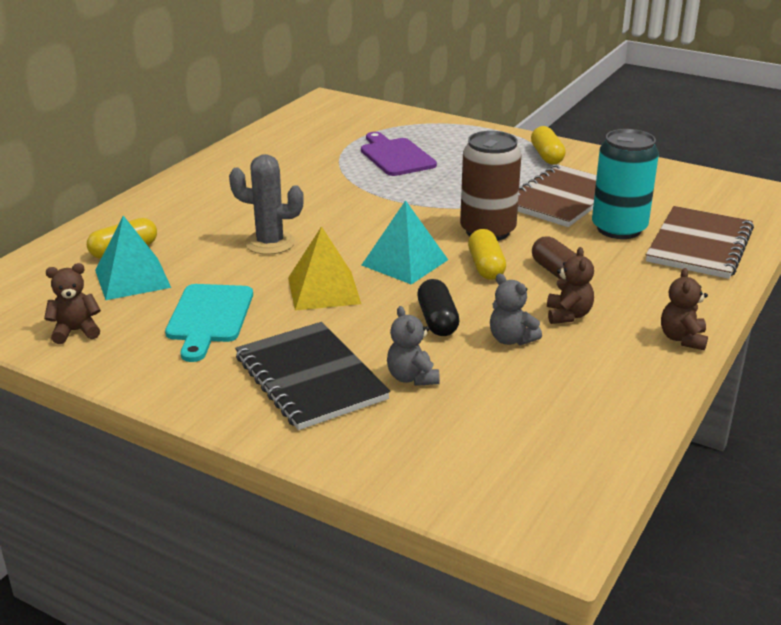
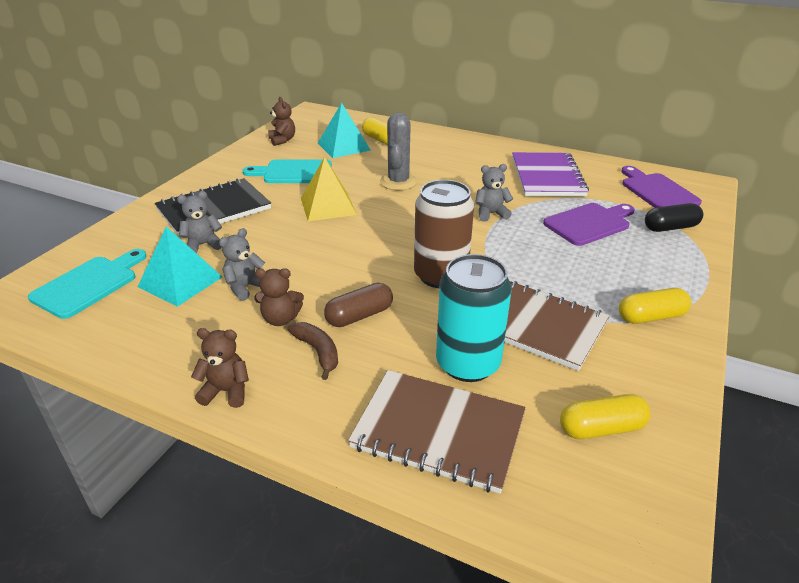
camera: 85 degrees right, 5 degrees up
(287, 161) = (547, 177): none -> purple notebook
(337, 120) = (657, 191): none -> purple cutting board
(366, 197) = (491, 214): none -> grey teddy bear
(404, 262) = (374, 236): turquoise pyramid -> turquoise pyramid (180, 281)
(437, 320) = (280, 253): black capsule -> black capsule (670, 227)
(486, 266) = (370, 275): yellow capsule -> yellow capsule (601, 428)
(508, 460) = (89, 284): none -> turquoise cutting board
(617, 294) = (318, 352): none -> brown banana

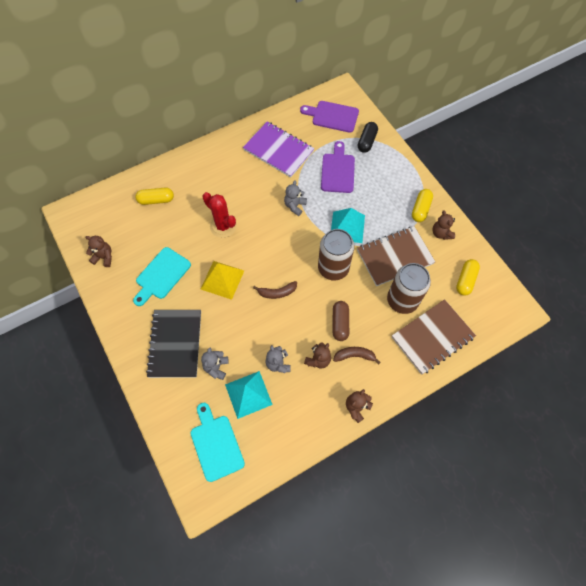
camera: 55 degrees left, 30 degrees up
(344, 146) = (147, 226): turquoise pyramid -> turquoise pyramid (347, 227)
(352, 247) = (277, 292): none -> brown banana
(398, 182) = (223, 226): grey cactus -> red cactus
(468, 364) = (402, 300): turquoise can -> brown can
(645, 357) = (441, 233): none -> brown teddy bear

